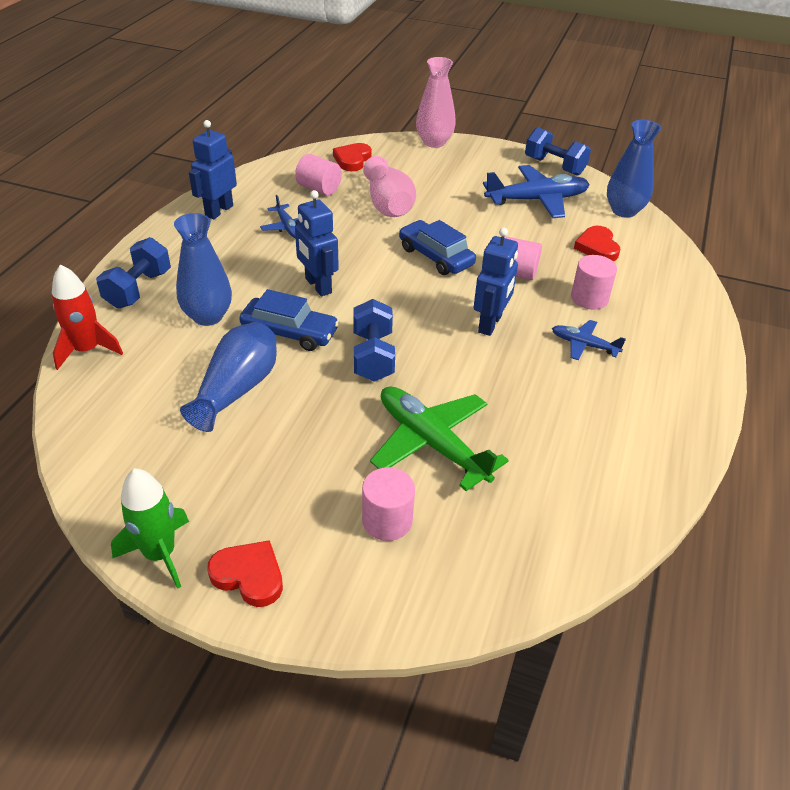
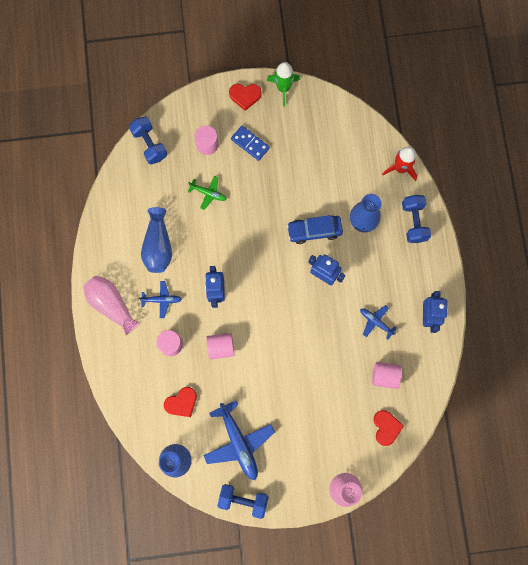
camera: 155 degrees right, 35 degrees up
(237, 389) = (313, 180): blue vase -> blue vase (158, 246)
(302, 486) = (250, 143): none -> blue domino
(373, 356) = (263, 235): blue dumbbell -> blue dumbbell (149, 144)
(388, 204) = (331, 382): pink vase -> pink vase (112, 305)
(432, 443) = (208, 193): green plane -> green plane, size x0.53
(436, 256) = (273, 339): blue car -> none
(536, 200) = (238, 442): blue plane -> blue plane turned 75 degrees counterclockwise
(597, 247) = (181, 403): red heart -> red heart turned 90 degrees clockwise

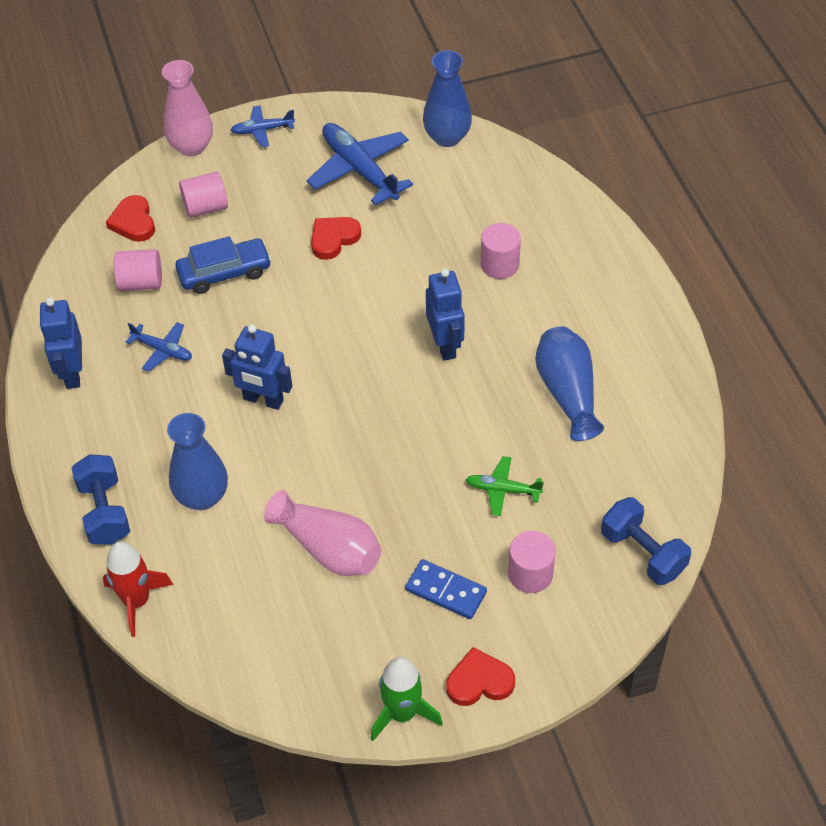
camera: 170 degrees right, 25 degrees down
(112, 305) = (615, 298): pink vase -> pink vase (328, 548)
(162, 300) = (535, 319): blue plane -> blue plane (262, 130)
(181, 403) = (460, 199): red heart -> red heart (333, 239)
(221, 347) = (417, 274): pink cylinder -> pink cylinder (205, 207)
(243, 500) = (338, 112): blue dumbbell -> none
(314, 231) = (291, 465): blue car -> blue car (224, 273)

